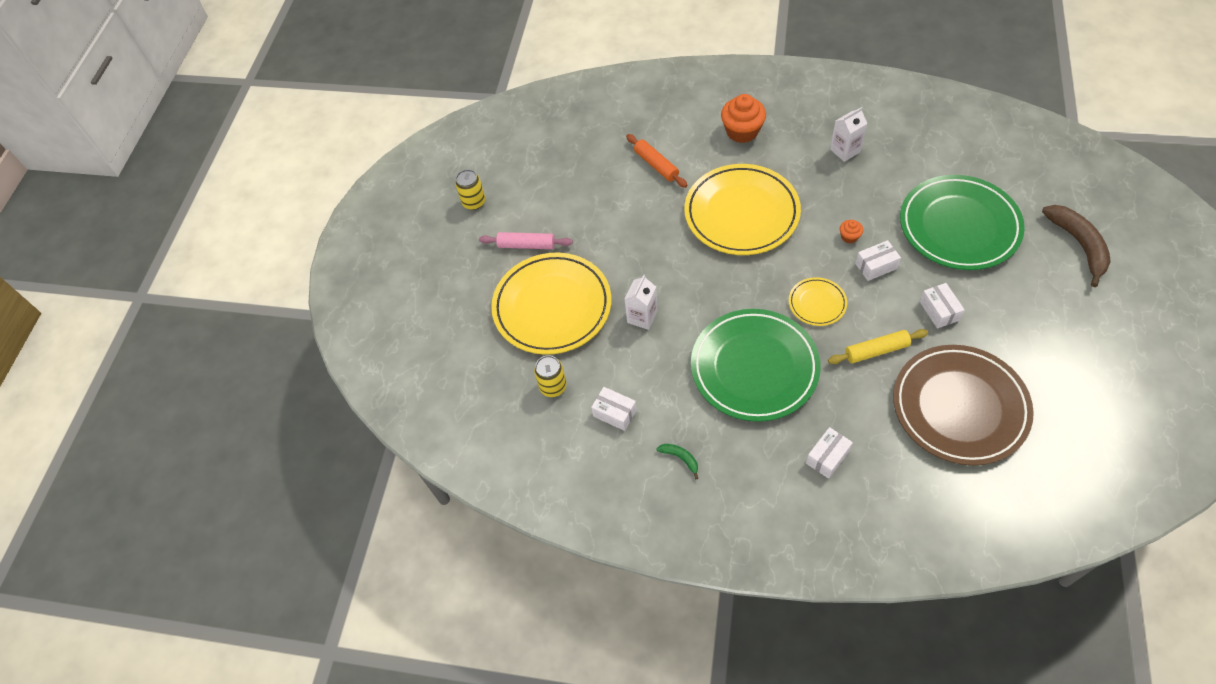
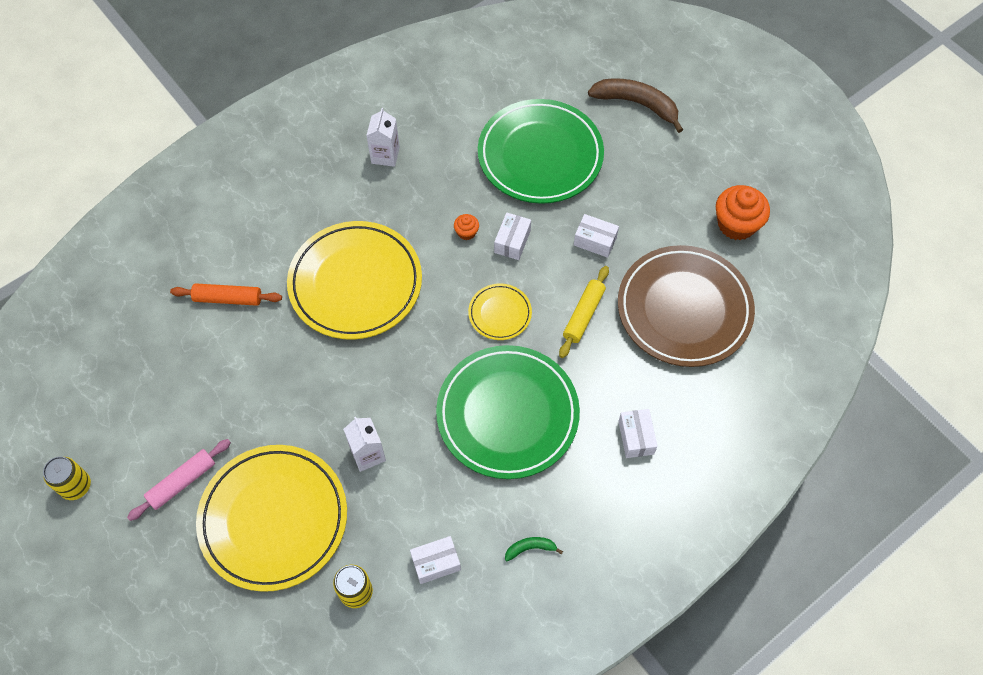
camera: 55 degrees left, 5 degrees up
(742, 131) = (276, 204): orange cupcake -> orange cupcake (736, 224)

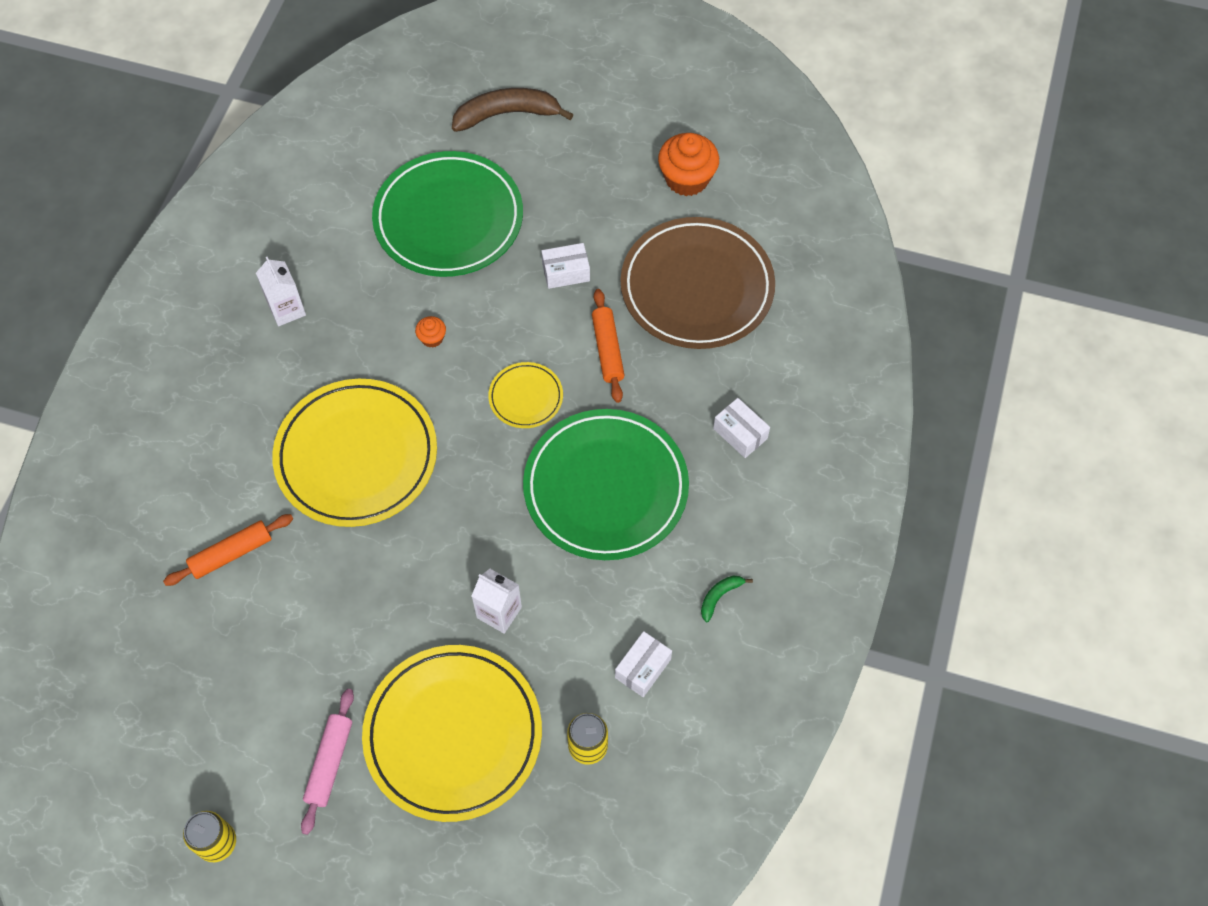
camera: 35 degrees left, 0 degrees up
(512, 241) = (485, 320): white box -> none
(583, 315) = (607, 350): yellow rolling pin -> orange rolling pin

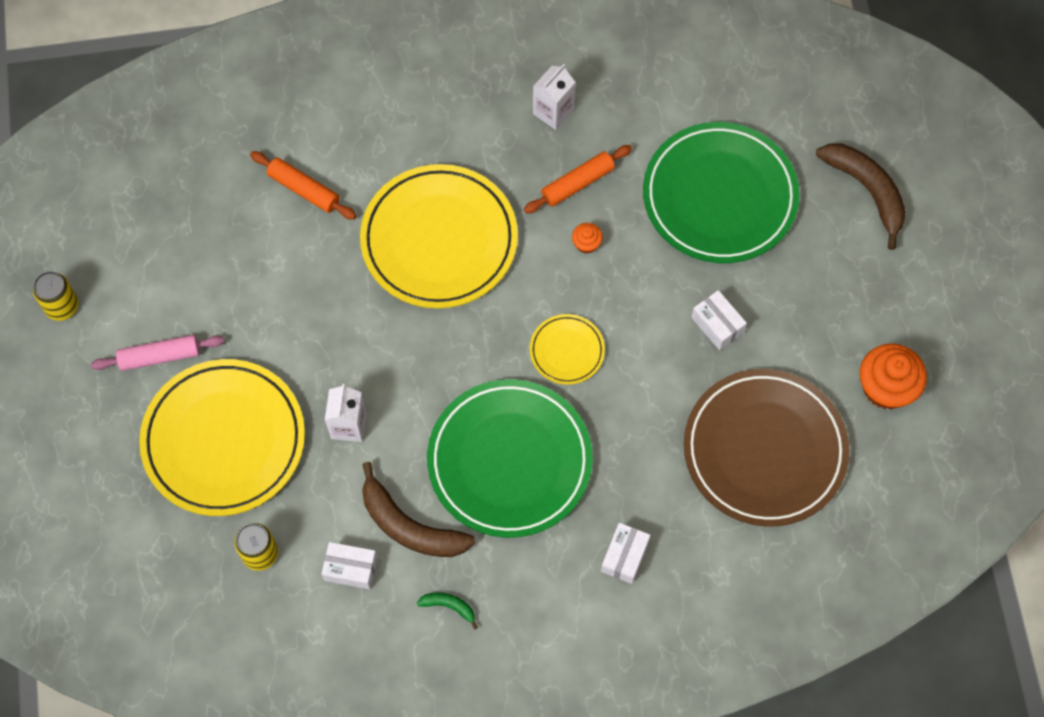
camera: 65 degrees right, 5 degrees up
(607, 350) = (653, 399): orange rolling pin -> orange rolling pin (577, 183)
(626, 599) = (410, 526): none -> brown banana

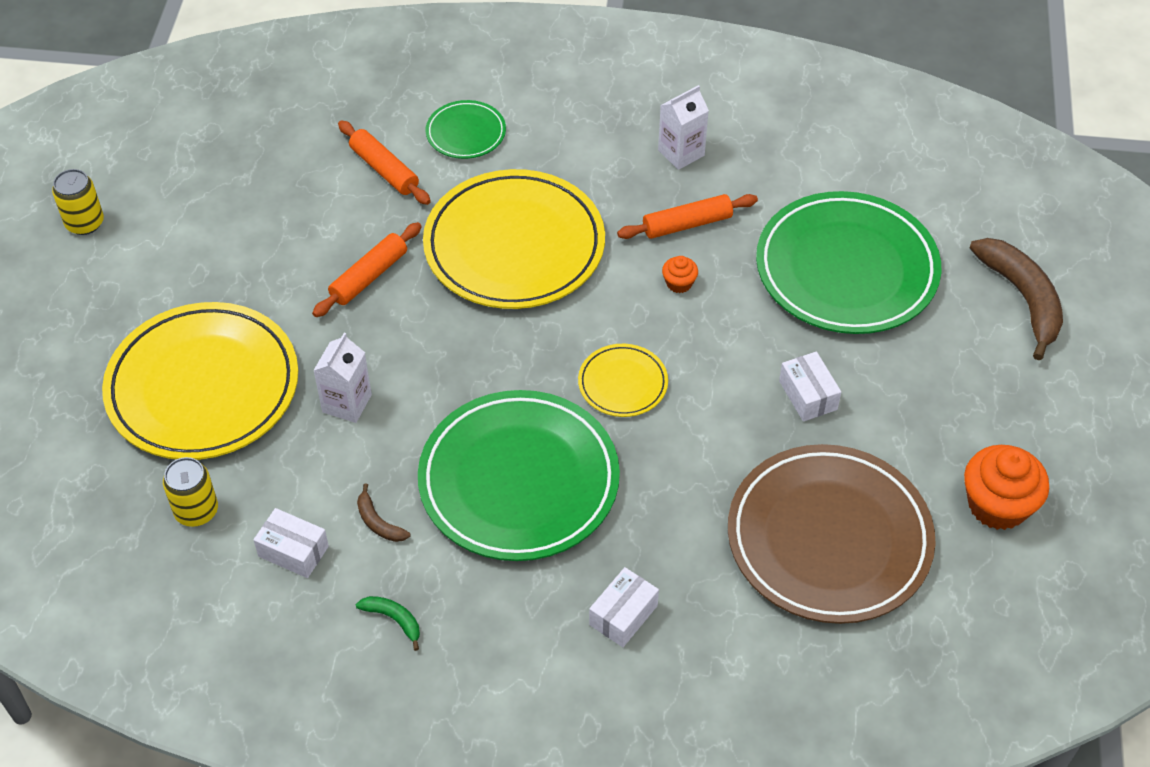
camera: 15 degrees right, 15 degrees down
(159, 356) = (167, 291): pink rolling pin -> none
(326, 300) = (369, 276): none -> orange rolling pin
(362, 135) = (466, 133): none -> green plate
(410, 526) = (378, 522): brown banana -> brown banana, size x0.46

